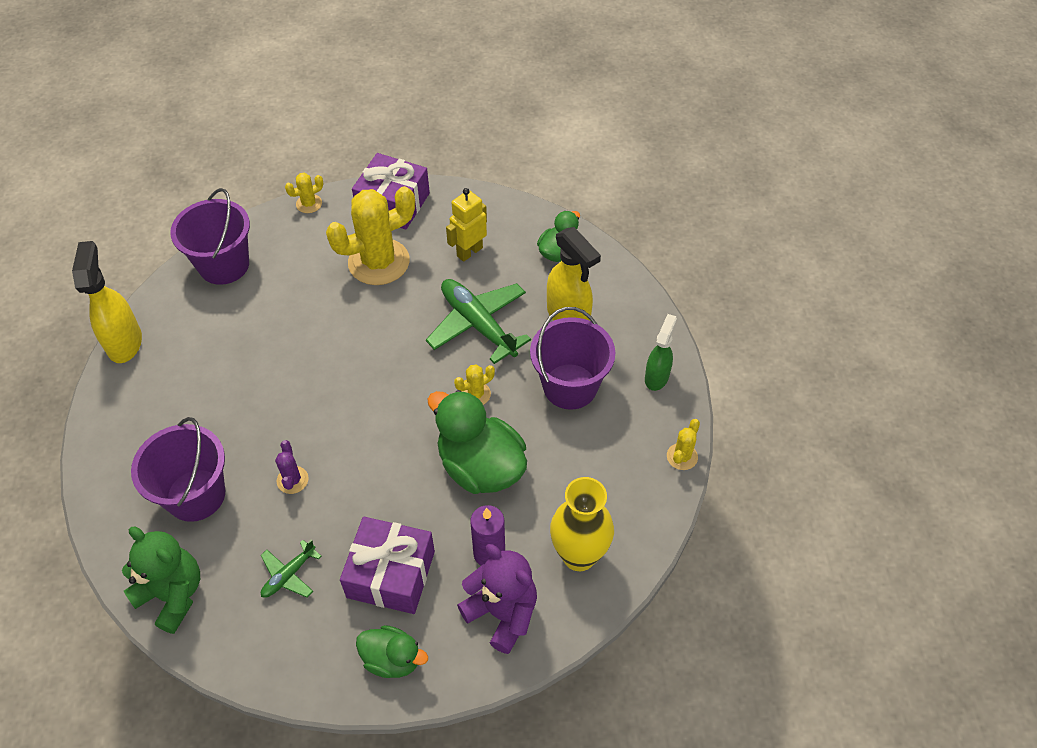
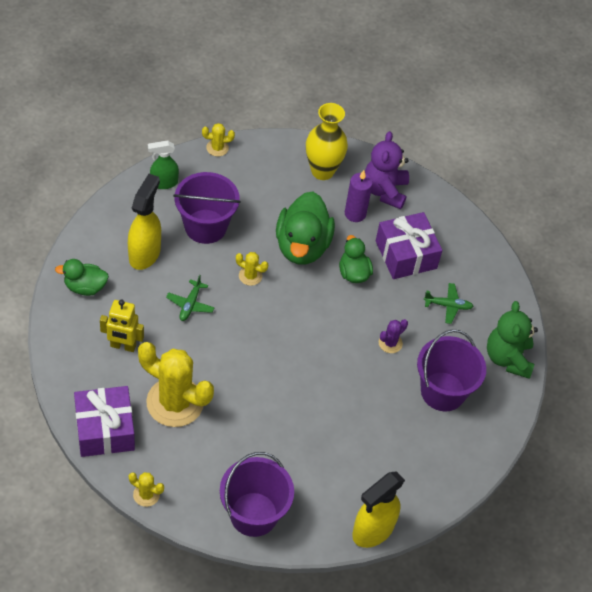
camera: 130 degrees left, 0 degrees up
(392, 659) = (450, 227): green duck -> green duck (353, 273)
(478, 324) = (190, 304): green plane -> green plane, size x0.51

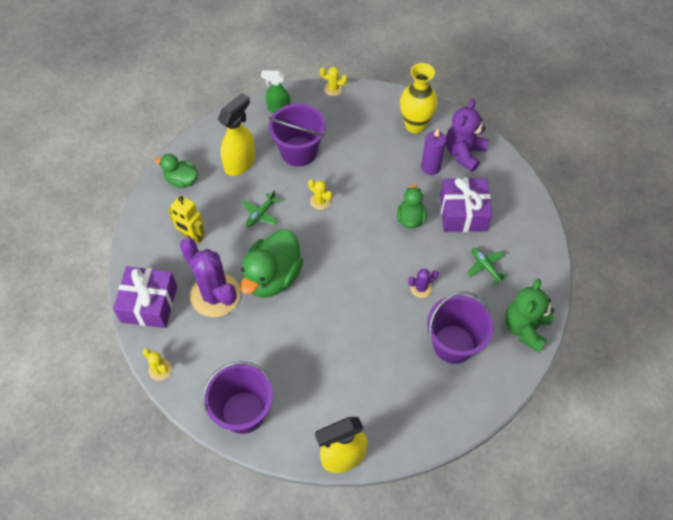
camera: 25 degrees right, 5 degrees up
(175, 402) = (215, 295): yellow cactus -> purple cactus
(302, 246) = (374, 185): green duck -> green duck (272, 277)
(448, 306) = (485, 266): green plane -> green plane turned 150 degrees counterclockwise

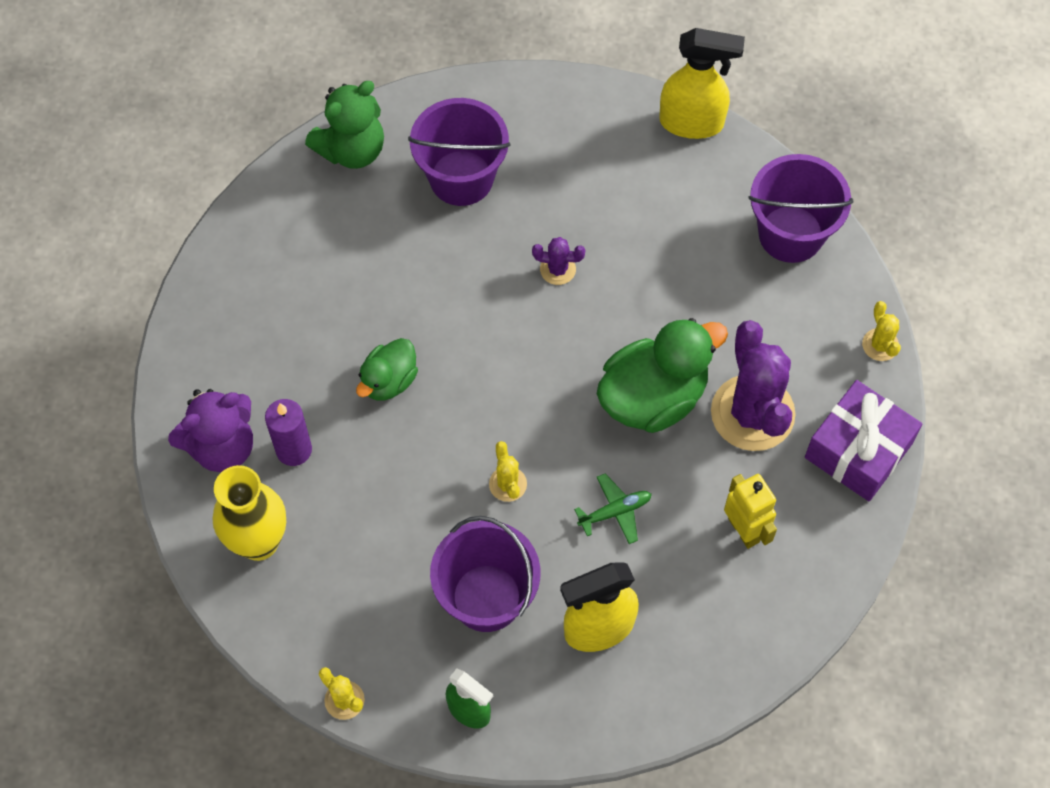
camera: 150 degrees left, 5 degrees up
(181, 180) = (715, 647): green duck -> none
(421, 288) = (450, 271): purple cactus -> purple cactus (557, 269)
(463, 212) = (304, 348): purple gift -> none
(485, 266) = (337, 253): green plane -> none

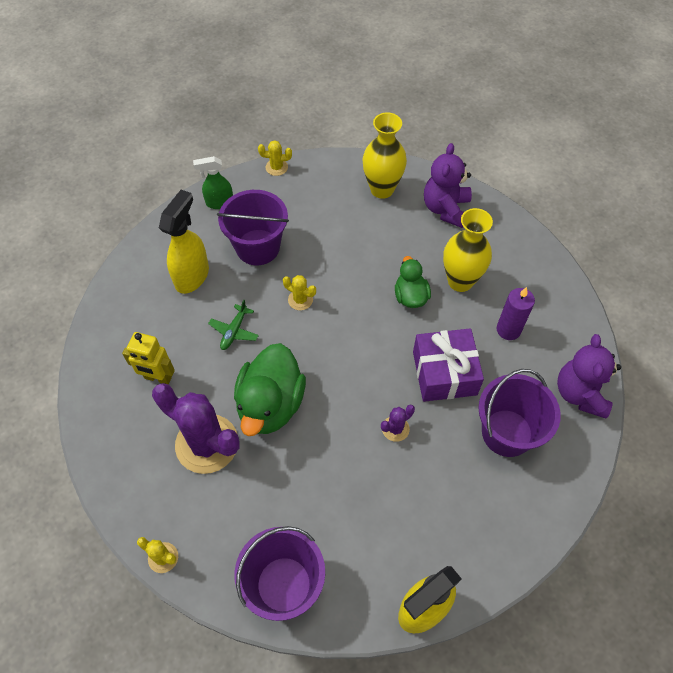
camera: 135 degrees right, 5 degrees down
(294, 450) = (414, 233): purple candle -> purple candle (508, 330)
(317, 350) = (460, 281): none -> yellow vase
(352, 149) = (580, 393): green teddy bear -> purple teddy bear
(858, 450) = (126, 476): purple gift -> purple gift (444, 373)

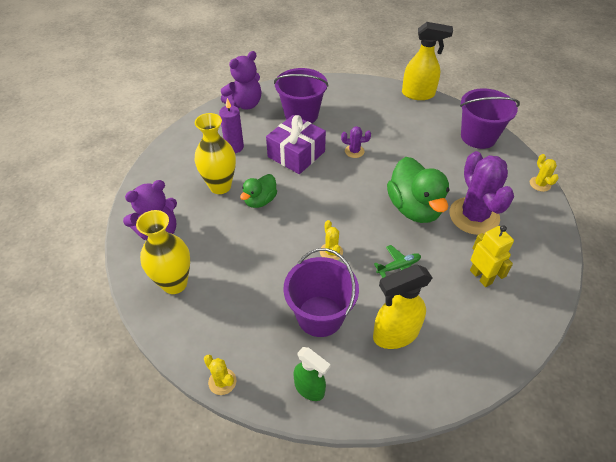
camera: 135 degrees left, 10 degrees down
(270, 404) = (414, 208): green duck -> green duck turned 105 degrees clockwise

